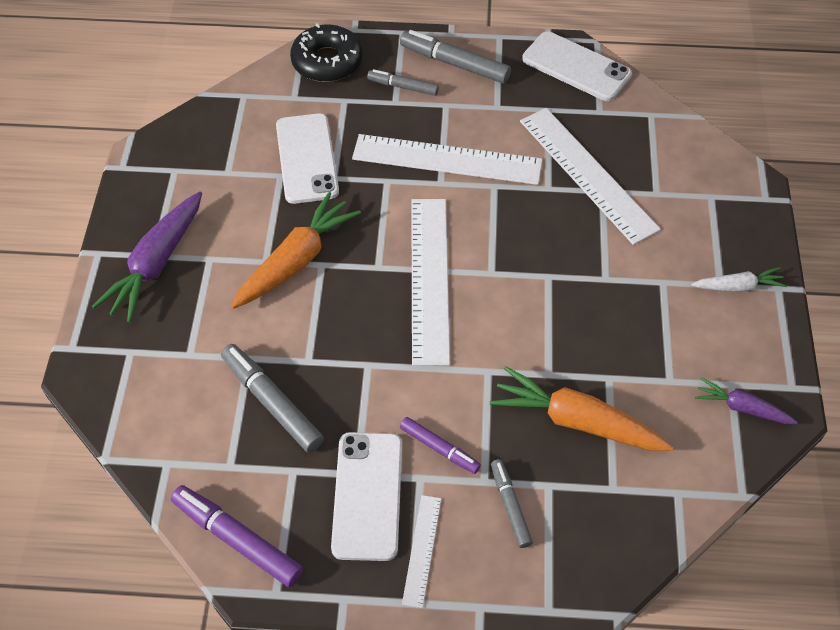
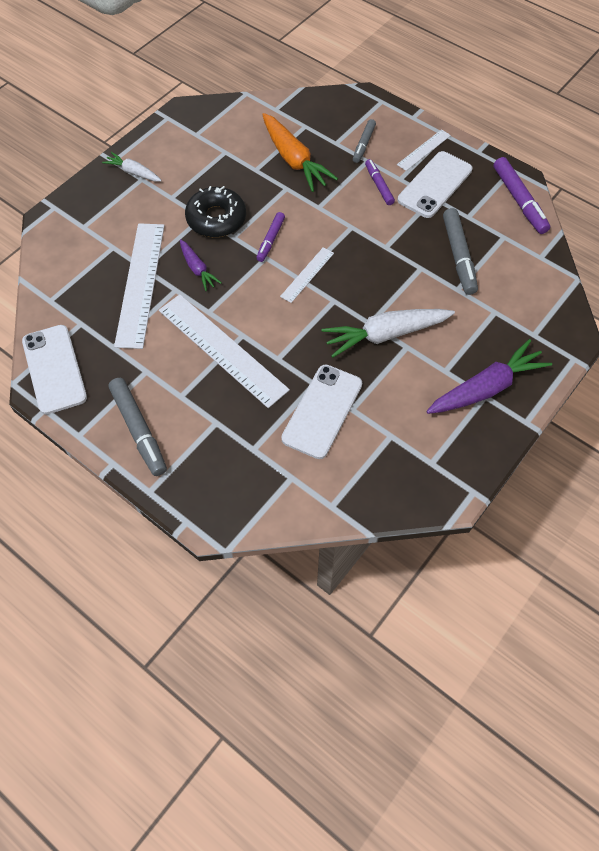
camera: 145 degrees left, 5 degrees up
(296, 260) = (385, 335): orange carrot -> white carrot
(327, 61) = (237, 498): black donut -> black donut (216, 219)
(403, 87) = (198, 433): grey marker -> none
(429, 279) = (307, 274): white ruler -> white ruler, size x0.49
(504, 295) = (270, 240): none -> purple marker
(742, 408) = (203, 122): purple carrot -> purple carrot (197, 269)

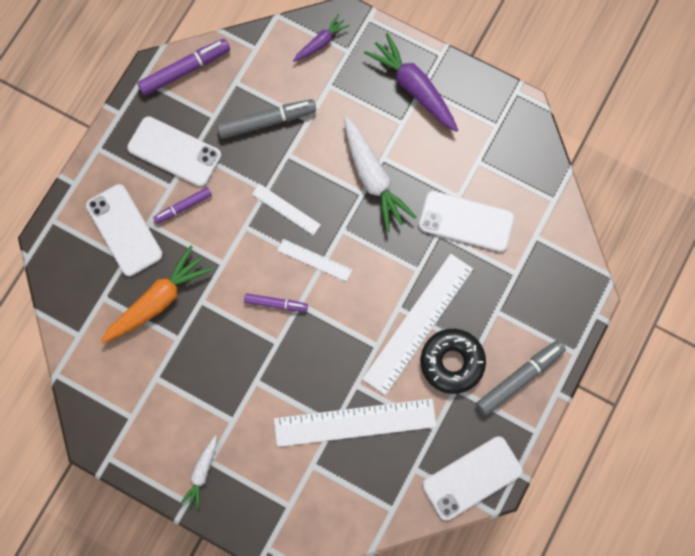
camera: 100 degrees left, 15 degrees up
(197, 269) = (326, 369): purple carrot -> purple carrot (321, 42)
(216, 219) = (256, 365): black donut -> black donut (452, 362)
(363, 144) = (124, 230): grey marker -> white phone
(424, 150) = (124, 167): white ruler -> white ruler (286, 209)

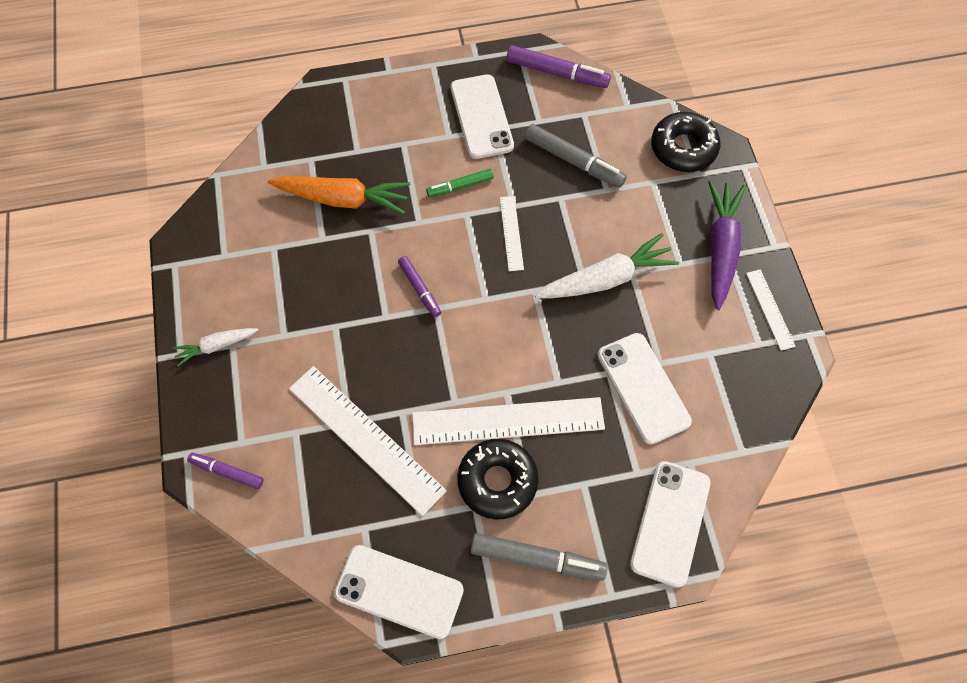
camera: 50 degrees right, 10 degrees down
(124, 230) = (381, 132): white phone -> white phone (670, 523)
(183, 207) = (440, 157): purple marker -> purple marker (227, 472)
(219, 213) = (460, 186): none -> green marker
(314, 260) = (487, 289): white ruler -> white ruler (770, 309)
(321, 42) = (683, 148): purple carrot -> black donut
(373, 178) = (606, 279): white carrot -> white carrot turned 135 degrees counterclockwise

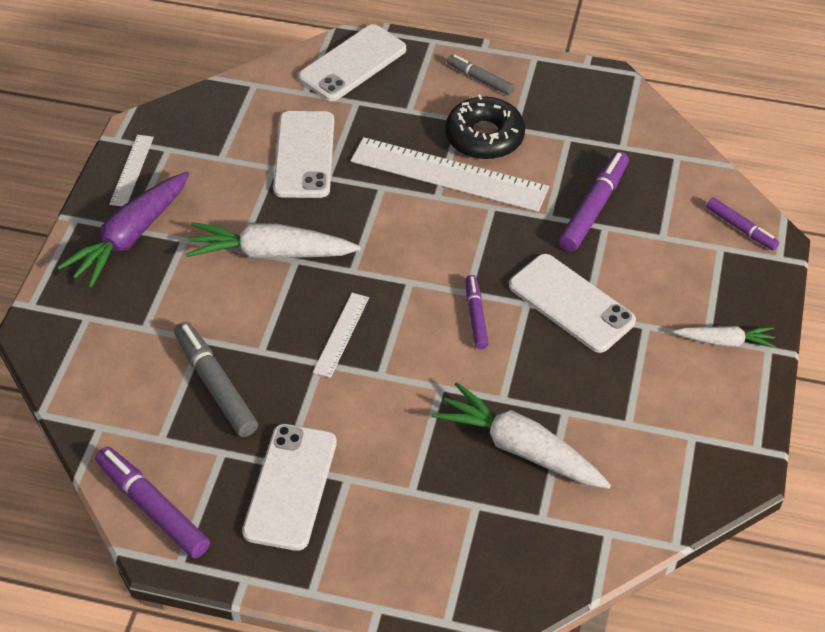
camera: 155 degrees left, 15 degrees down
(343, 199) = (520, 448): orange carrot -> white carrot
(366, 438) = (593, 208): white ruler -> purple marker
(399, 591) = (609, 98): white phone -> white phone (571, 303)
(460, 186) = (369, 408): green marker -> none
(537, 559) = (480, 79): grey marker -> grey marker, size x0.61
(683, 148) = (78, 350): black donut -> none

